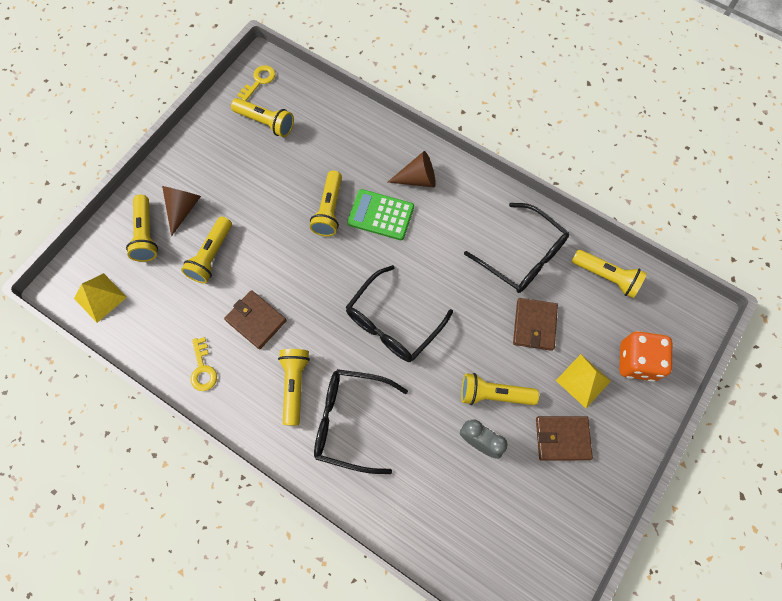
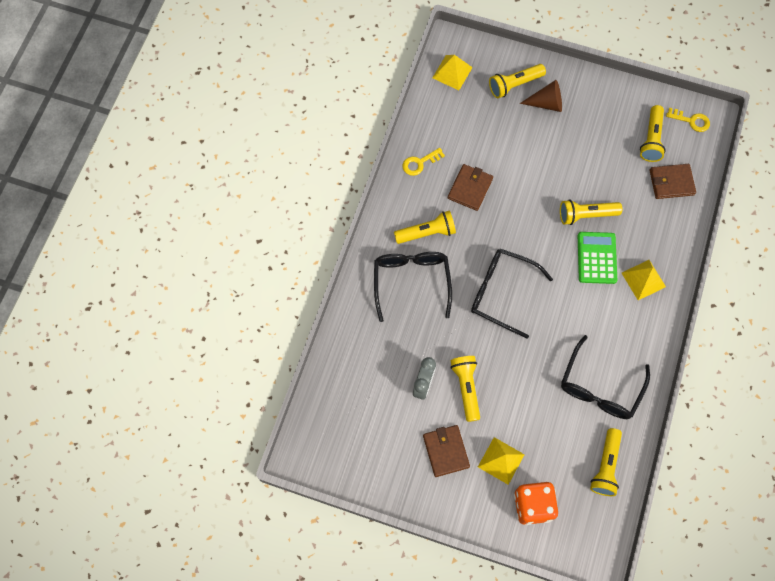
camera: 75 degrees right, 0 degrees up
(211, 256) = (513, 138): yellow flashlight -> none
(417, 179) = (643, 279): brown cone -> yellow pyramid
(534, 325) = (538, 410): brown wallet -> brown wallet (671, 182)

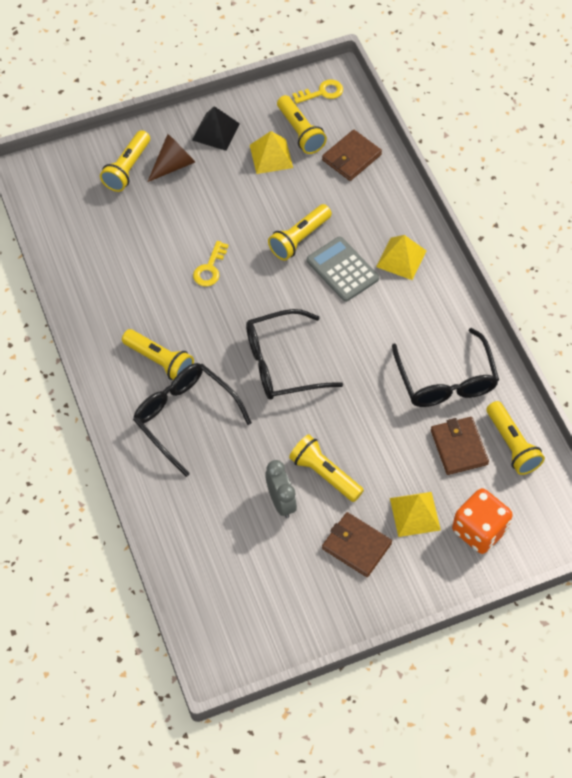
camera: 40 degrees left, 10 degrees down
(420, 163) = (95, 302): yellow key -> yellow key (210, 268)
(427, 232) = (160, 361): yellow flashlight -> yellow flashlight turned 90 degrees clockwise
(452, 72) = (54, 197): yellow pyramid -> yellow pyramid (271, 156)
(470, 188) = (167, 291): brown wallet -> brown wallet (459, 447)
(594, 99) = (215, 131): none -> black pyramid
(596, 258) = (342, 269): green calculator -> grey calculator

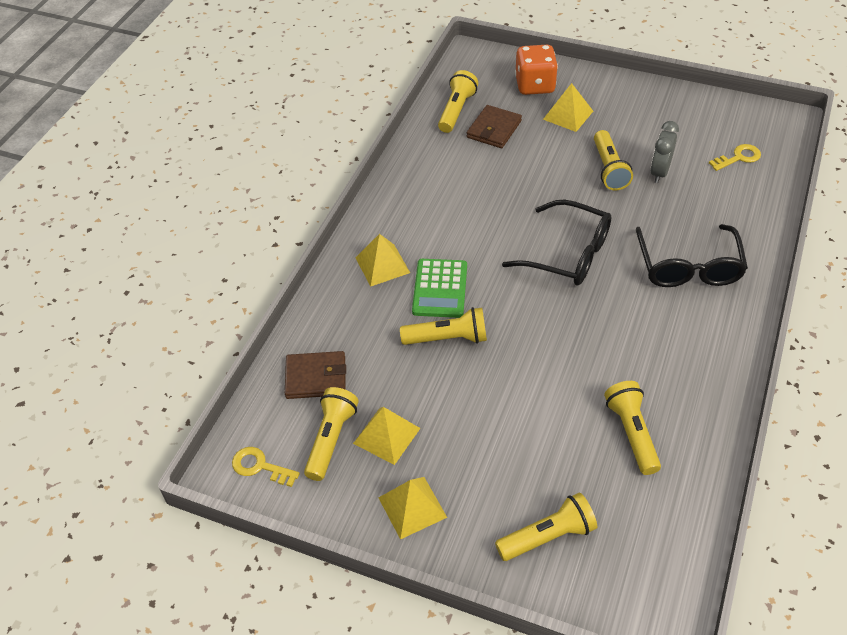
camera: 135 degrees left, 10 degrees down
(160, 361) = (675, 321): yellow flashlight -> yellow flashlight (631, 433)
(173, 165) = (494, 502): brown cone -> none
(210, 268) = (556, 369): yellow key -> yellow key (738, 158)
(215, 131) = (412, 507): black pyramid -> yellow pyramid
(342, 269) = (440, 289): grey calculator -> green calculator
(356, 546) = (628, 122): brown wallet -> none
(446, 380) = (454, 168): black glasses -> none

